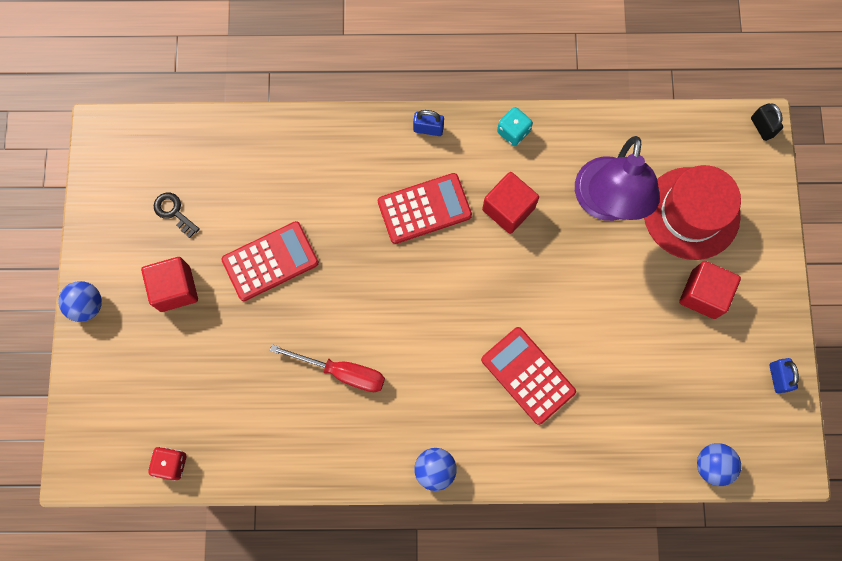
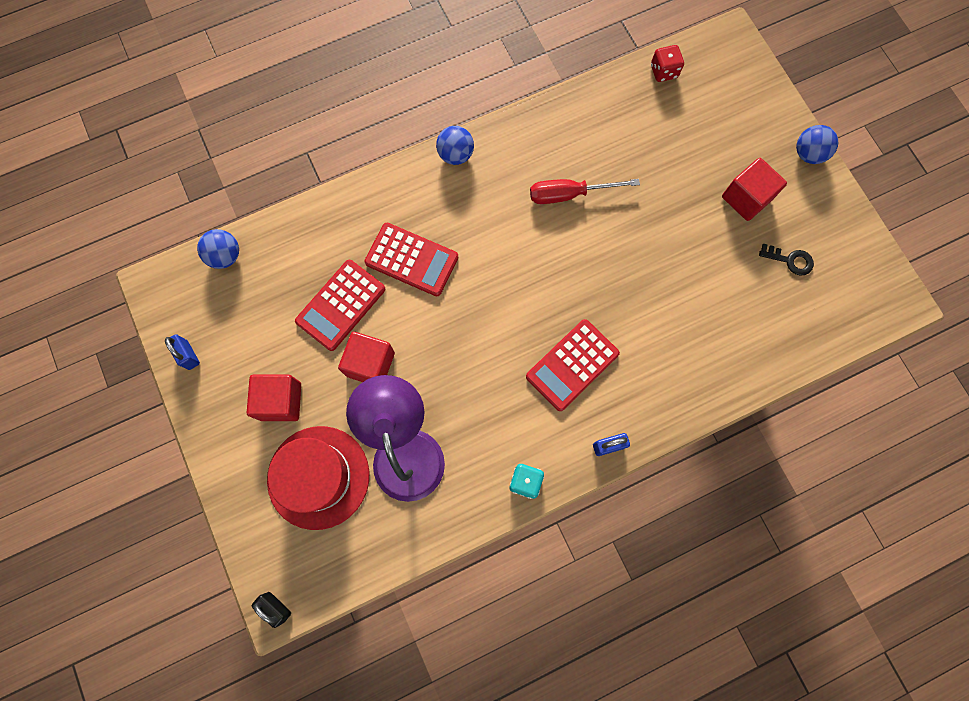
camera: 155 degrees right, 0 degrees up
(270, 261) = (681, 256): red calculator -> red calculator (341, 305)
(508, 209) = (495, 400): red cube -> red cube (370, 364)

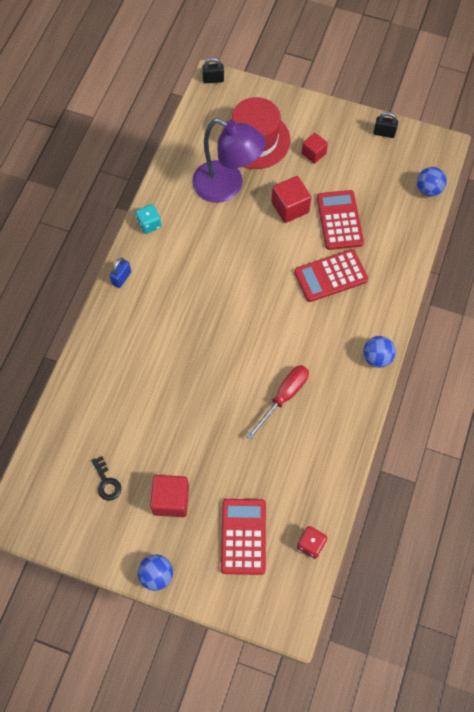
camera: 135 degrees right, 10 degrees down
(188, 355) = (384, 133): blue padlock -> black padlock
(280, 401) = (313, 153): red cube -> red cube, size x0.65
(572, 365) = (182, 301): red calculator -> red calculator (243, 536)
(790, 260) = (106, 482): black key -> black key turned 90 degrees counterclockwise

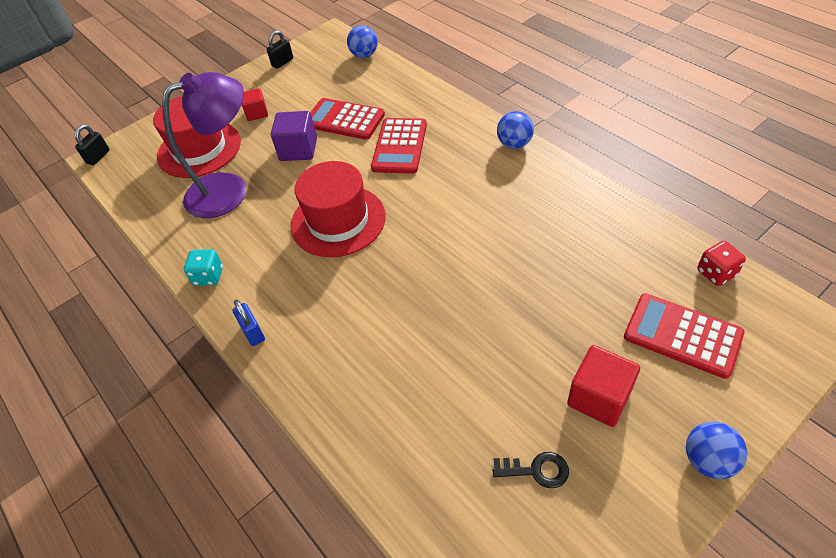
camera: 55 degrees left, 15 degrees down
(235, 275) = (338, 220): none -> red hat
(284, 397) = (516, 232): red screwdriver -> none
(290, 207) = (298, 149): red cube -> purple cube

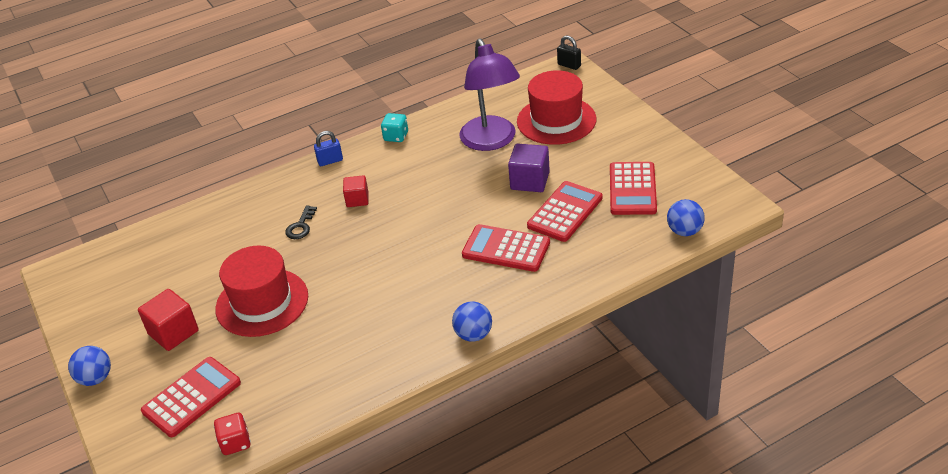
camera: 100 degrees right, 10 degrees down
(257, 113) = (599, 153): red cube -> red cube (357, 199)
(282, 62) = (688, 168): black padlock -> none
(311, 87) = (632, 189): none -> red calculator
(338, 220) = (422, 205): red hat -> red hat (262, 302)
(536, 470) = (146, 289): black key -> black key (301, 226)

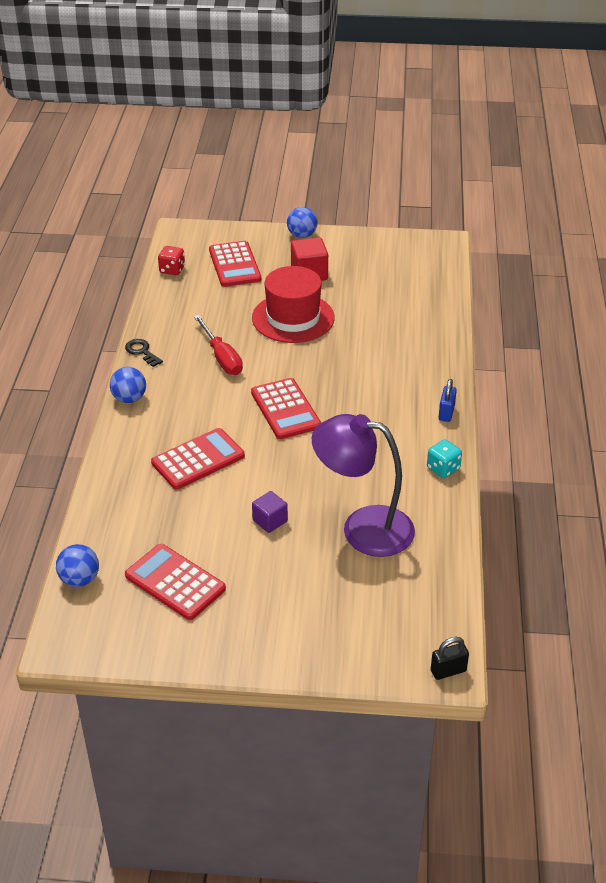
camera: 120 degrees right, 0 degrees up
(301, 226) = (365, 365): black key -> black key (142, 352)
(357, 199) = (367, 407): red cube -> none
(362, 313) = (221, 357): none -> red screwdriver
(530, 181) = (270, 521): purple cube -> purple cube, size x0.65
(556, 120) = (347, 594): red hat -> none
(565, 212) = (199, 519): red calculator -> red calculator (285, 409)

